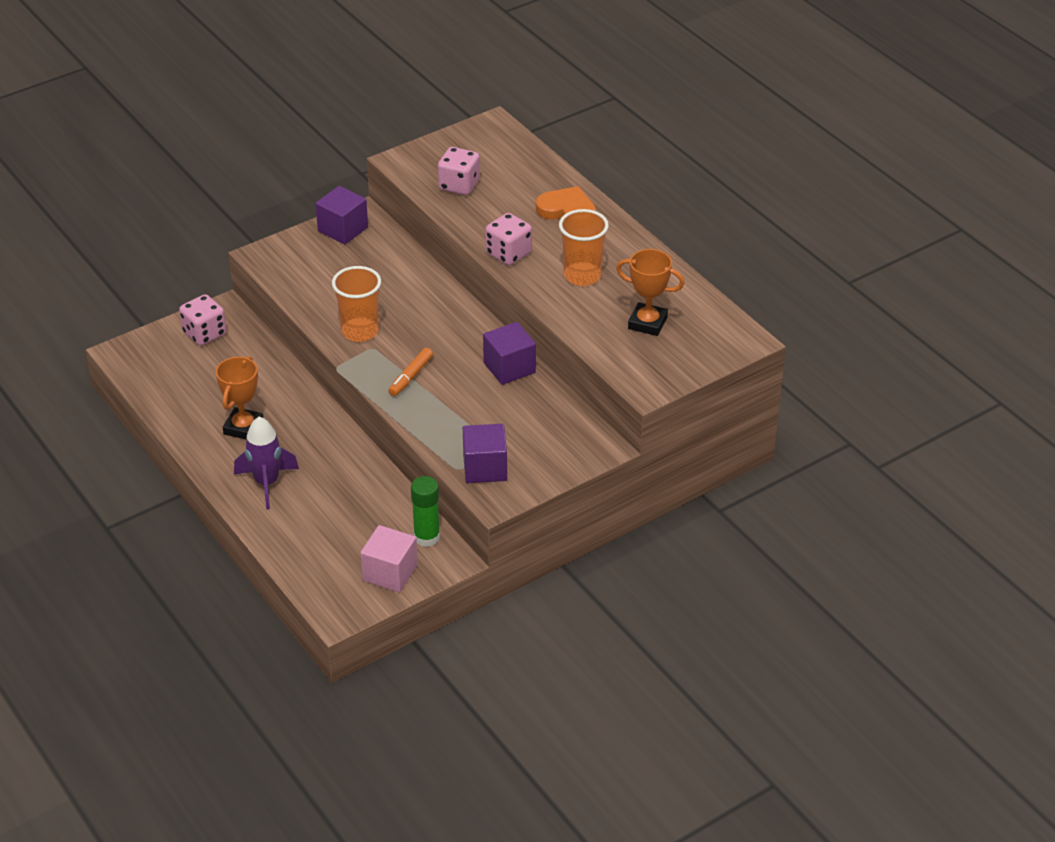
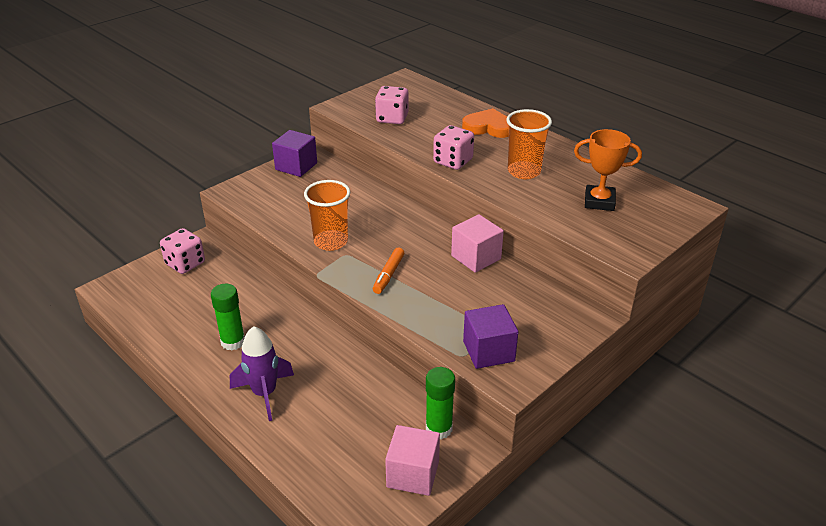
camera: 10 degrees left, 5 degrees down
(243, 427) = (233, 342): orange trophy -> green glue stick
(509, 368) = (476, 257): purple cube -> pink cube

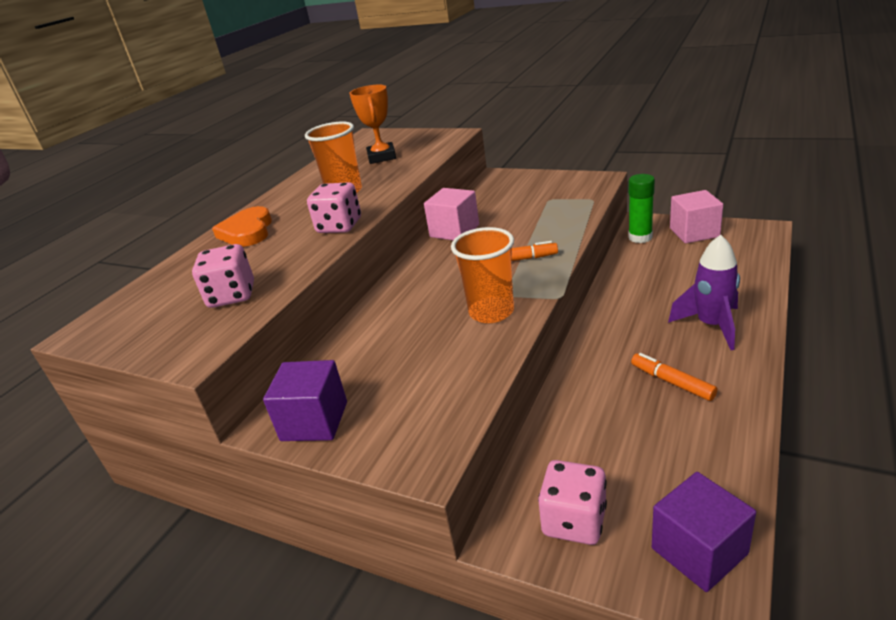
camera: 105 degrees left, 5 degrees down
(233, 342) = (672, 382): green glue stick -> orange marker
(488, 351) = (576, 193): purple cube -> purple cube (699, 551)

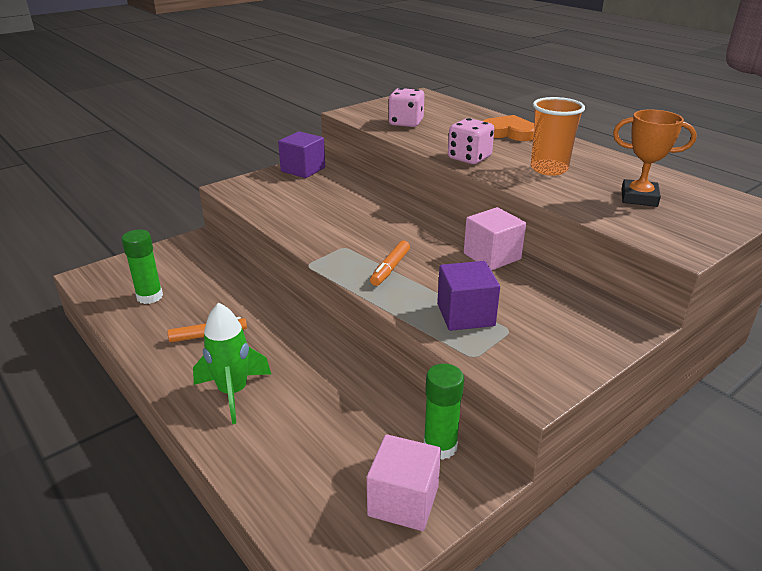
camera: 110 degrees right, 0 degrees up
(491, 312) = (329, 235): orange cup -> none
(574, 521) = (175, 258): pink dice -> none
(673, 476) = (150, 296): none -> green glue stick
(699, 551) = (107, 282): purple cube -> purple cube (465, 315)
(711, 326) = (233, 392): purple rocket -> green rocket

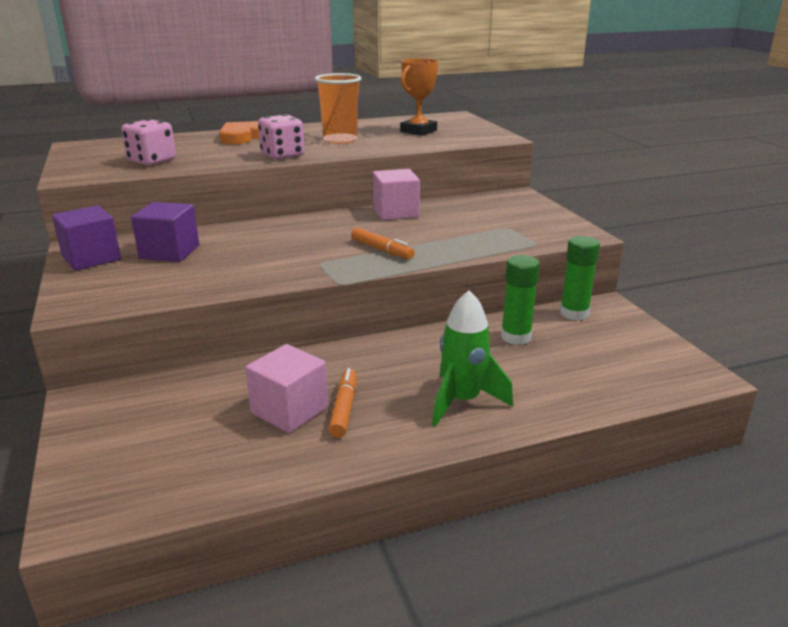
camera: 70 degrees left, 5 degrees down
(150, 296) = (209, 451): green glue stick -> green glue stick (516, 337)
(403, 501) = (629, 338): pink cube -> pink cube (289, 410)
(465, 315) = (478, 236): purple cube -> purple cube (169, 252)

